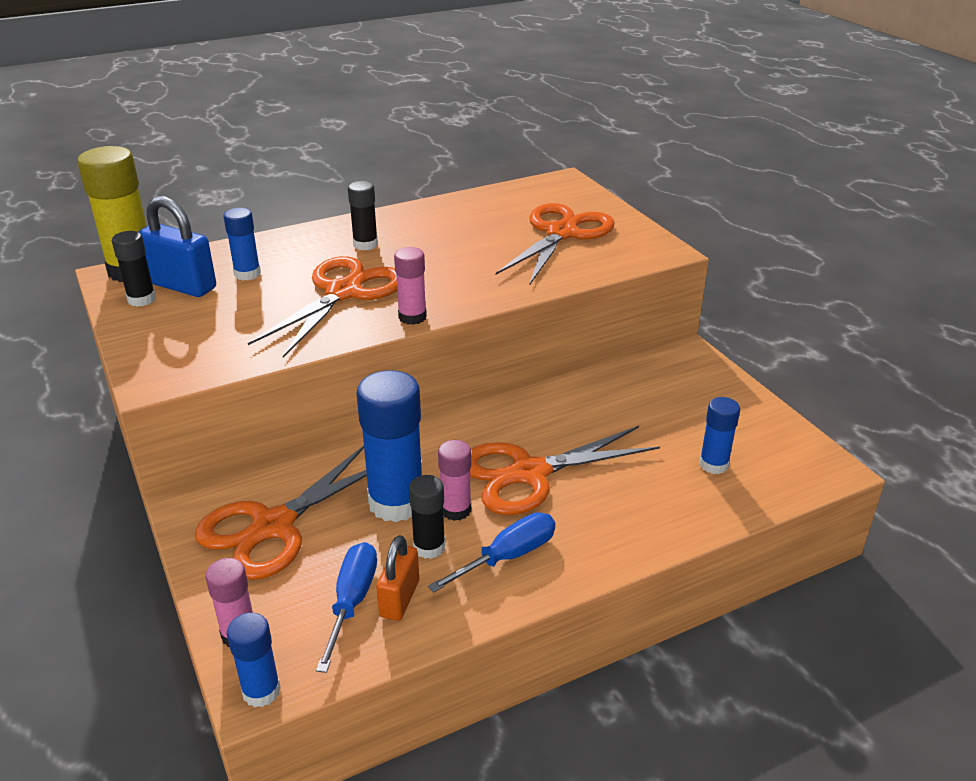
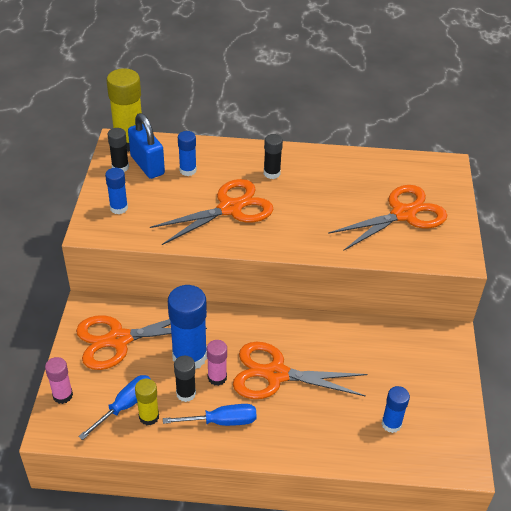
camera: 30 degrees right, 10 degrees up
(261, 691) = (52, 432): blue glue stick -> blue glue stick (119, 208)
(399, 599) = (149, 416): orange padlock -> yellow glue stick
(412, 317) = (254, 245): pink glue stick -> none

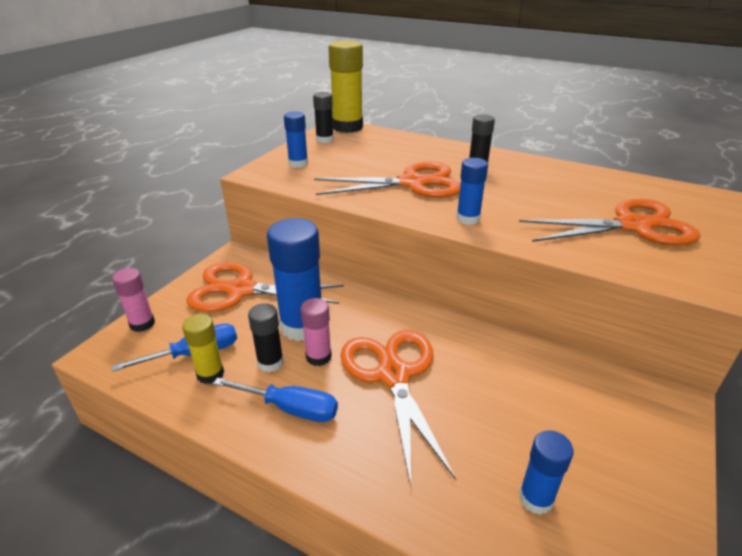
camera: 25 degrees right, 10 degrees down
(147, 165) = (351, 142): blue padlock -> none
(188, 170) = (388, 151): blue glue stick -> blue glue stick (468, 219)
(276, 374) = (393, 375): orange scissors -> orange scissors turned 45 degrees clockwise

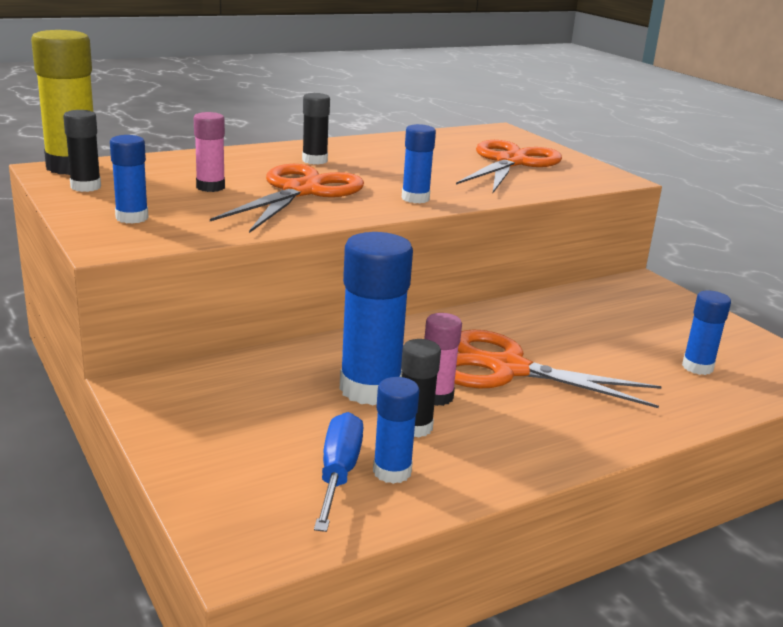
camera: 60 degrees left, 10 degrees down
(142, 324) = (212, 500): pink glue stick -> pink glue stick (210, 187)
(210, 374) = (392, 471): yellow glue stick -> blue glue stick
(240, 290) = (237, 405): orange scissors -> none
(290, 408) = (503, 437): blue screwdriver -> none

